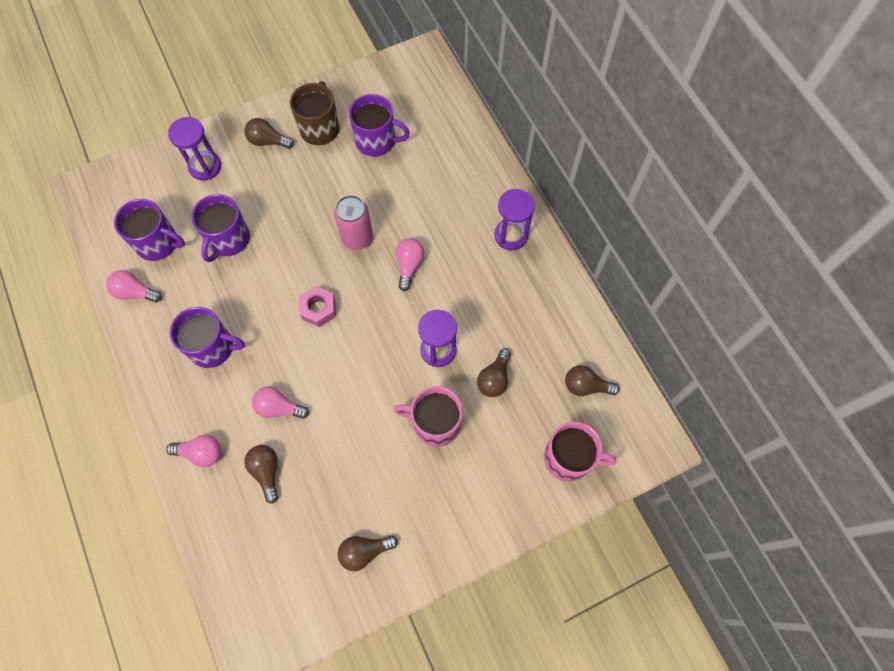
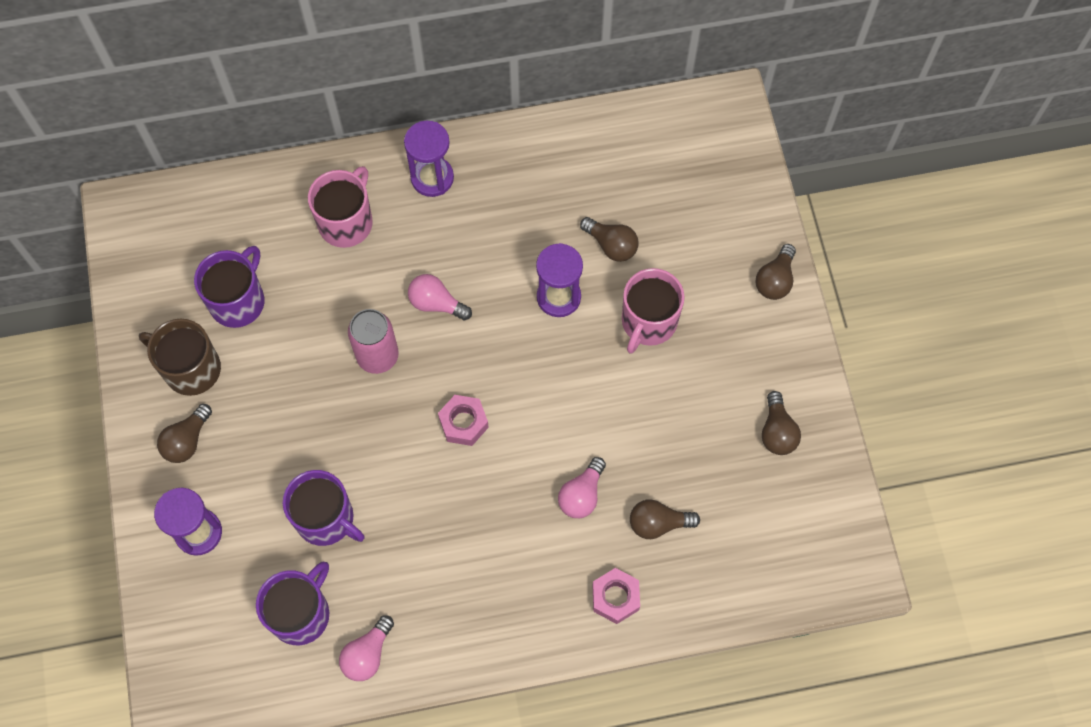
camera: 75 degrees left, 0 degrees up
(201, 453) = (615, 597): pink light bulb -> pink nut
(213, 347) = (478, 563): purple mug -> none
(569, 458) = (724, 195): pink mug -> pink mug (346, 222)
(586, 386) = (646, 153): brown light bulb -> brown light bulb (775, 280)

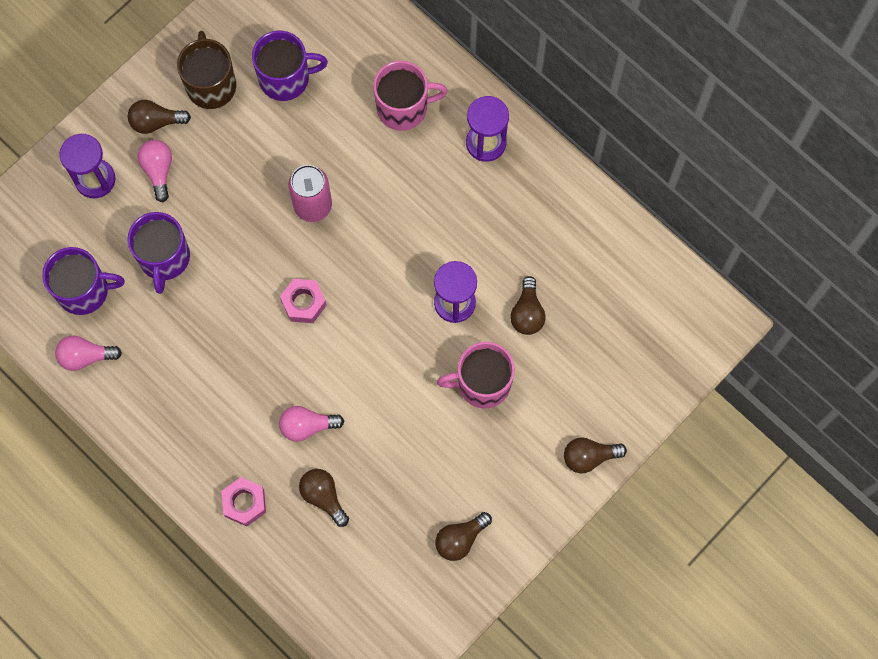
camera: 55 degrees right, 5 degrees up
(436, 303) = (384, 218): pink light bulb -> pink light bulb (158, 171)

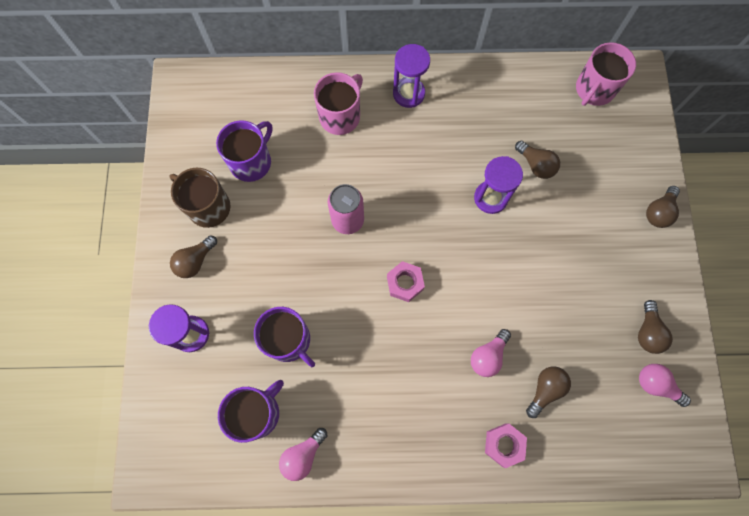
camera: 45 degrees left, 0 degrees up
(158, 171) = (228, 289): pink light bulb -> pink light bulb (656, 385)
(323, 497) = (545, 390): brown light bulb -> brown light bulb turned 120 degrees clockwise
(482, 383) = (557, 228): pink mug -> pink mug (594, 90)

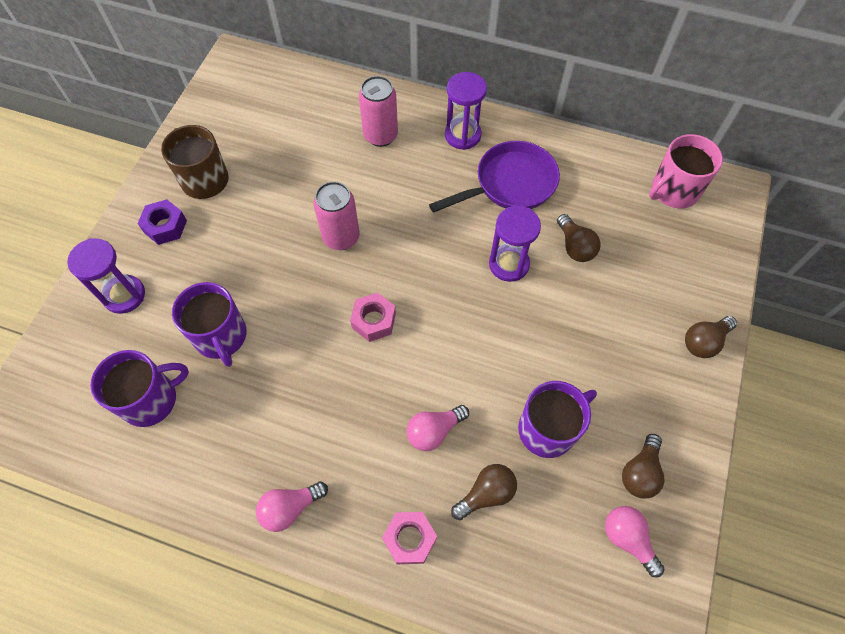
camera: 20 degrees right, 10 degrees down
(195, 261) = (165, 226): brown light bulb -> purple nut
(251, 162) = (269, 151): purple mug -> purple mug (548, 429)
(303, 455) = (176, 463): pink light bulb -> pink light bulb (290, 508)
(340, 116) = (380, 135): pink mug -> pink can
(465, 126) = (510, 184): none -> purple pan

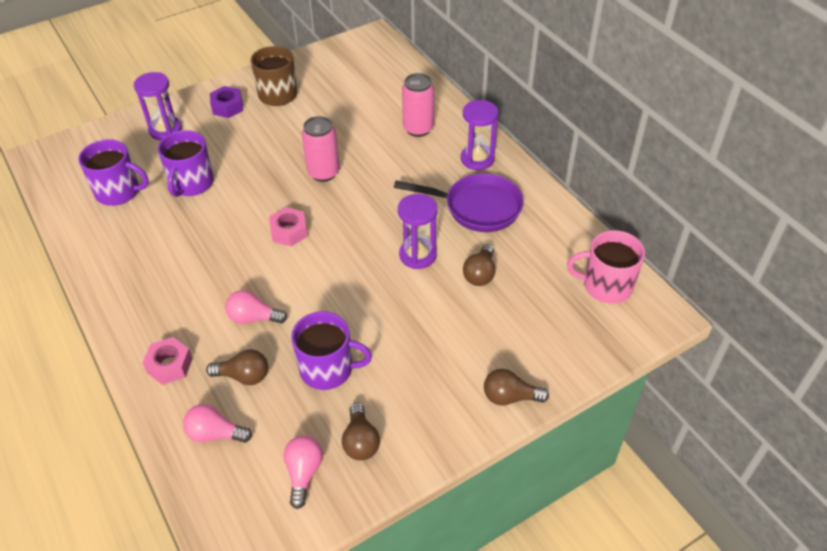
camera: 40 degrees right, 15 degrees down
(290, 508) = (125, 299): pink light bulb -> pink light bulb (215, 434)
(640, 472) = (360, 441): brown light bulb -> brown light bulb turned 75 degrees counterclockwise

